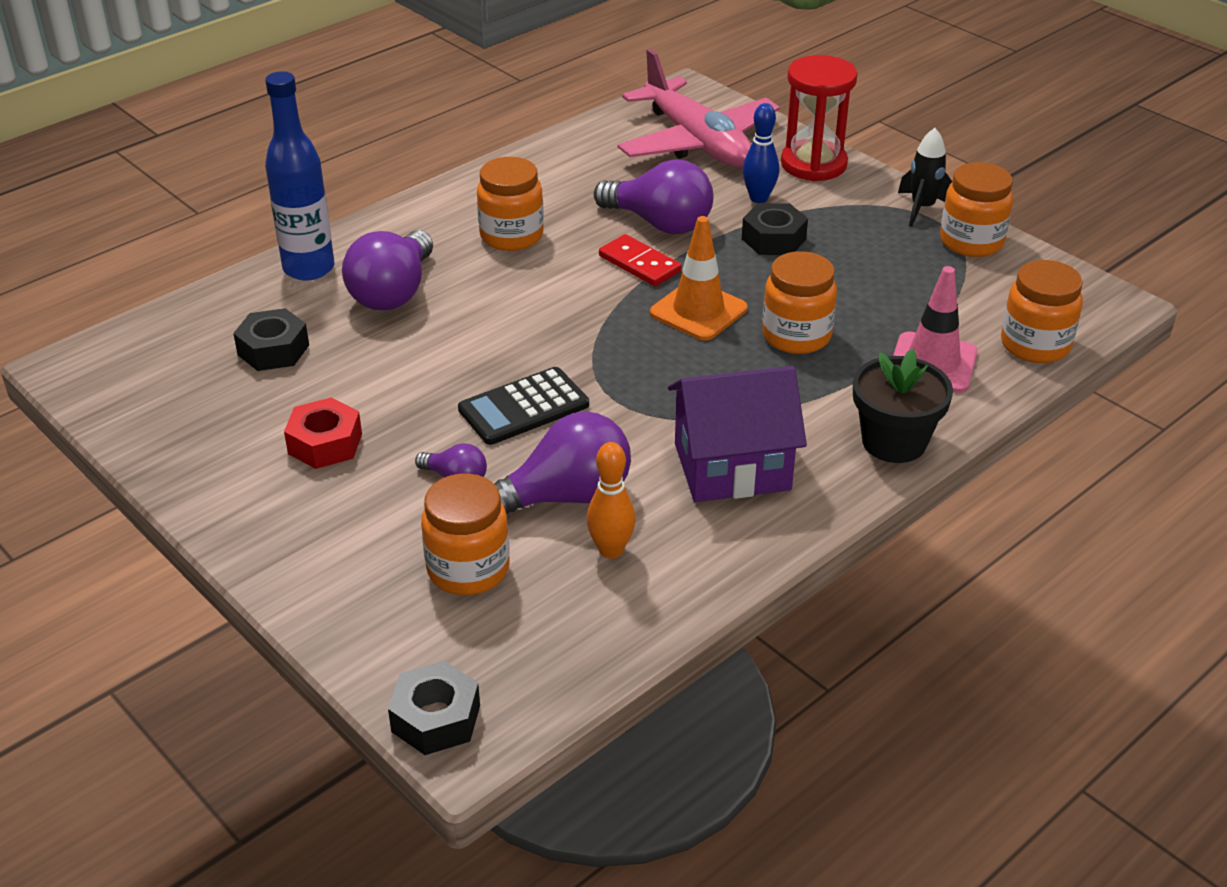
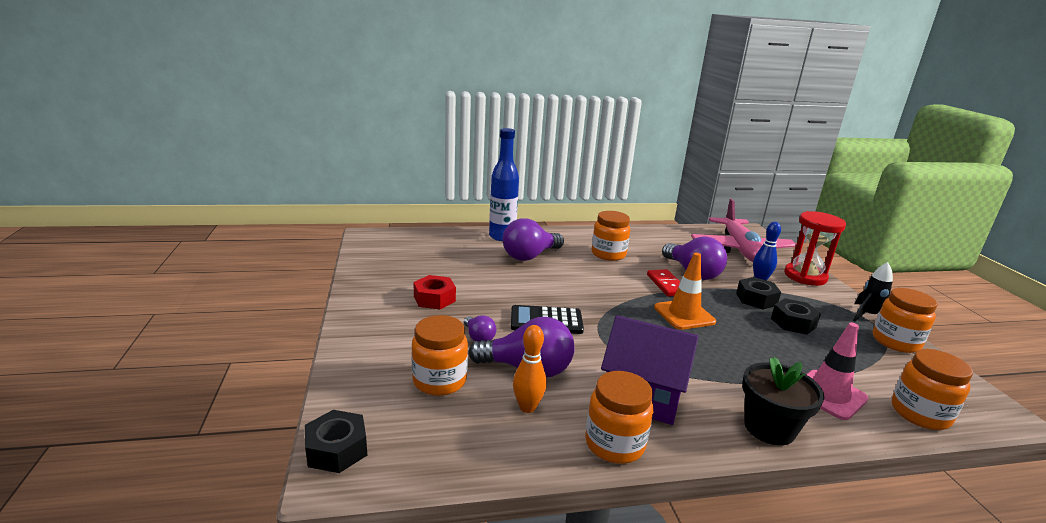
camera: 30 degrees right, 15 degrees down
(273, 350) = (454, 258): black nut -> black nut (793, 323)
(796, 336) = (737, 346): orange jar -> orange jar (614, 444)

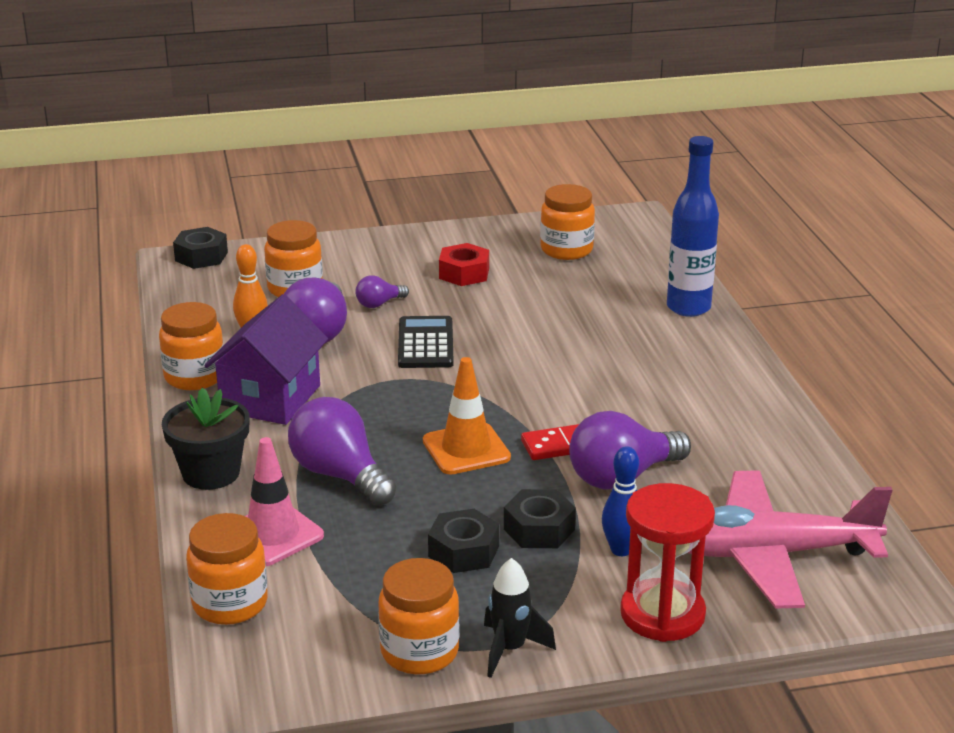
camera: 90 degrees right, 5 degrees up
(530, 256) = (622, 331): purple light bulb -> purple light bulb (340, 475)
(608, 254) = (664, 399): orange jar -> orange jar (566, 250)

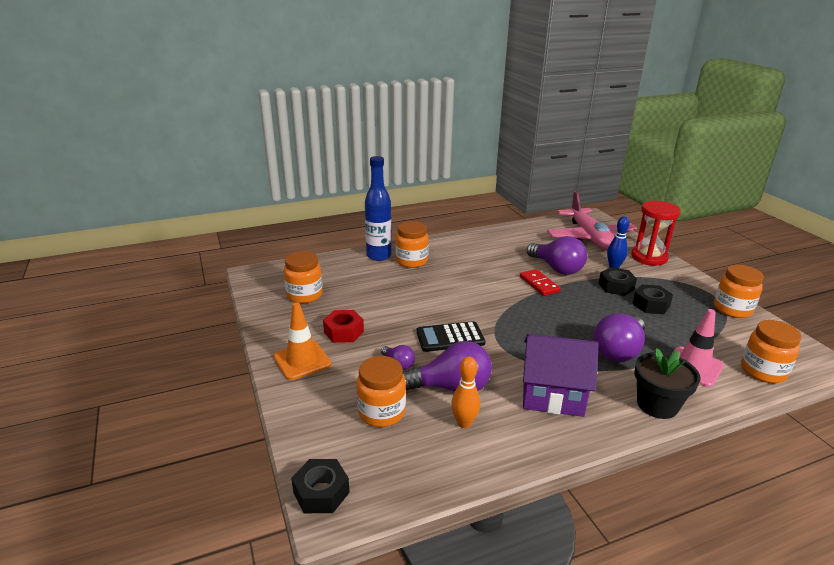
camera: 100 degrees left, 0 degrees up
(194, 377) = (544, 442): orange jar -> orange jar (411, 261)
(466, 449) = (562, 312): orange traffic cone -> orange traffic cone (302, 360)
(510, 649) = (706, 288): black rocket -> none

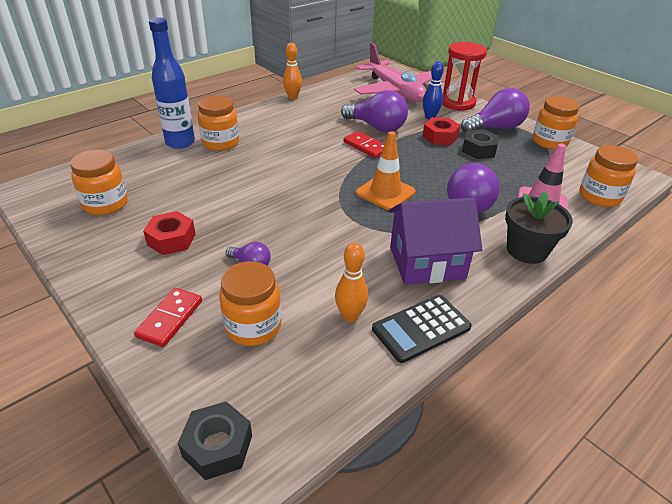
camera: 20 degrees left, 10 degrees up
(302, 360) = (132, 285): orange traffic cone -> orange traffic cone (385, 192)
(321, 392) = (170, 319): none -> red domino
(450, 337) = (297, 222): black calculator -> black calculator (421, 328)
(451, 387) = (320, 278): purple light bulb -> purple light bulb (495, 128)
(489, 230) = (292, 97): none -> orange bowling pin
(616, 286) = (440, 137): black nut -> red nut

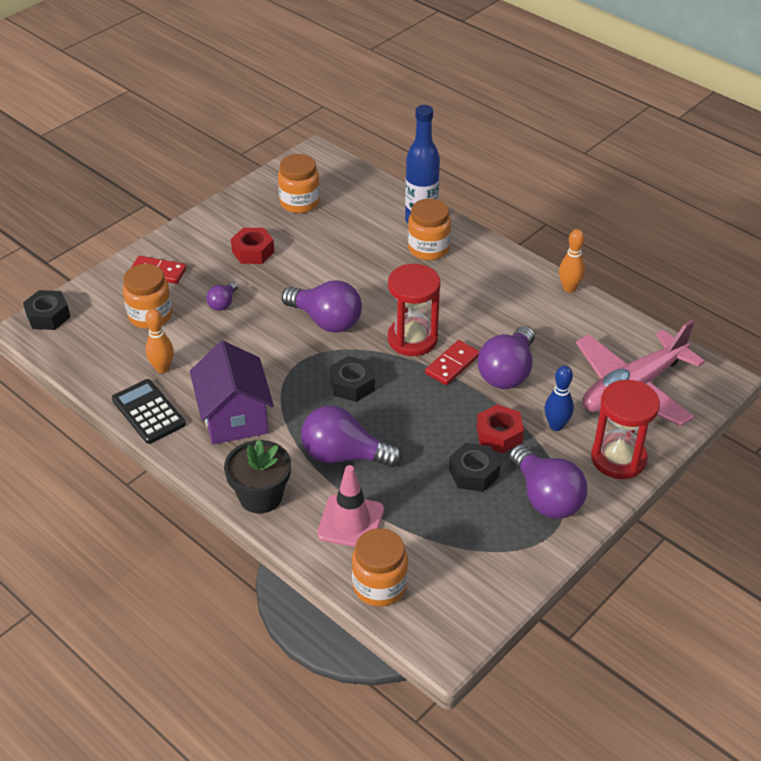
camera: 85 degrees right, 5 degrees up
(298, 200) = (326, 320): none -> purple light bulb
(333, 160) = (412, 339): none -> red hourglass
(385, 192) = (352, 385): orange traffic cone -> black nut
(549, 142) = (520, 556): orange jar -> none

